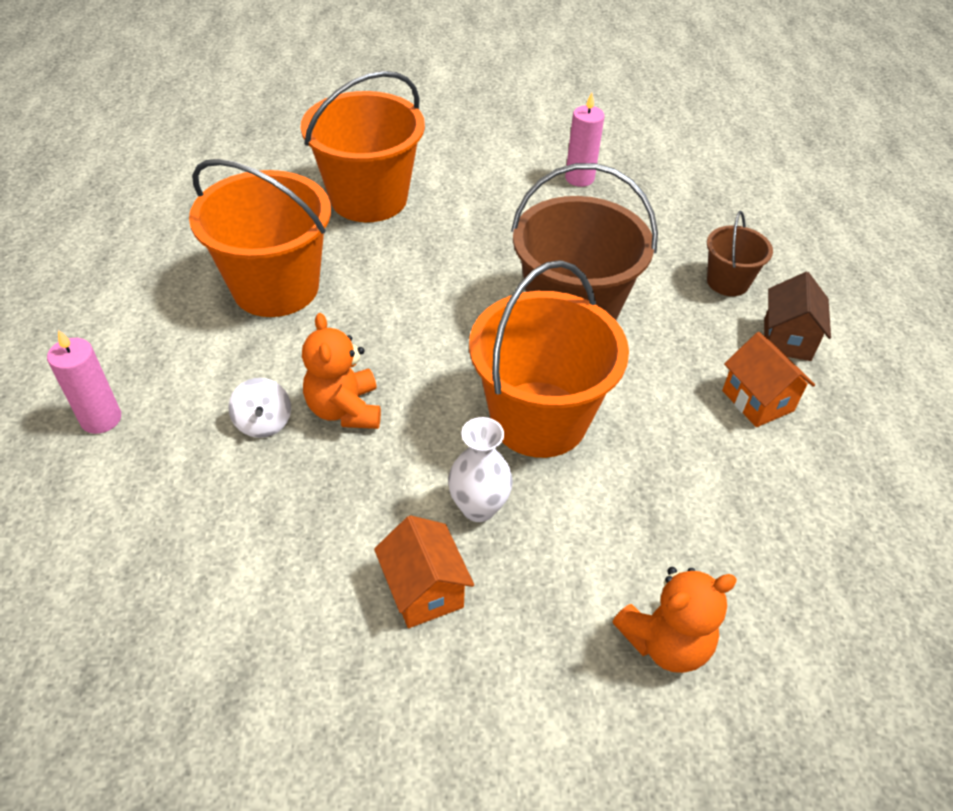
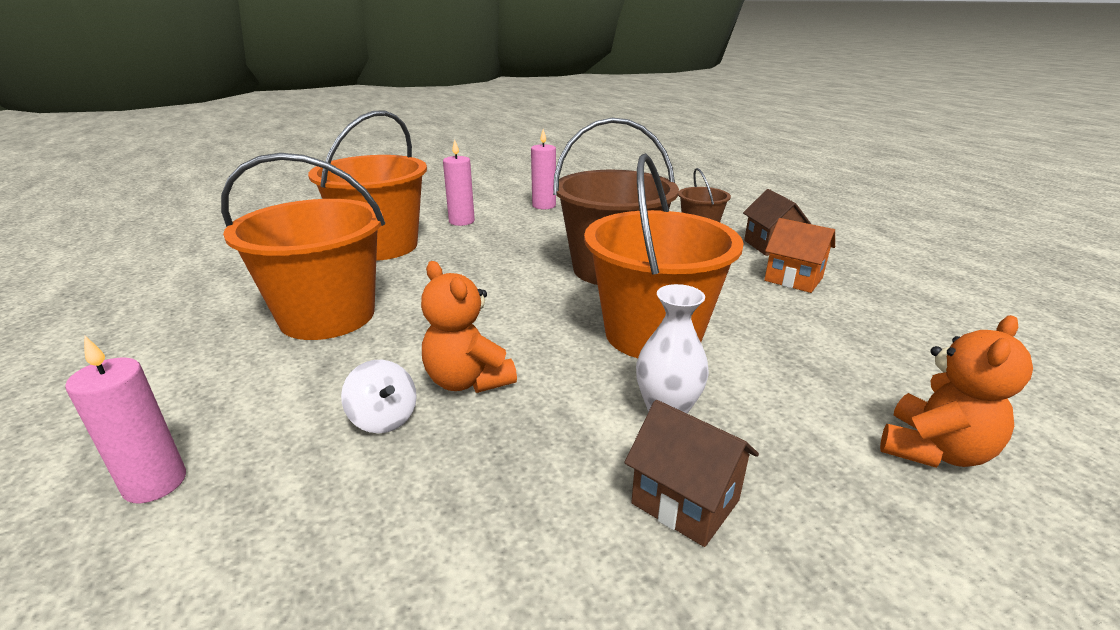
camera: 25 degrees left, 20 degrees down
(424, 590) = (685, 502): orange house -> brown house
(470, 180) = (461, 221): none -> pink candle

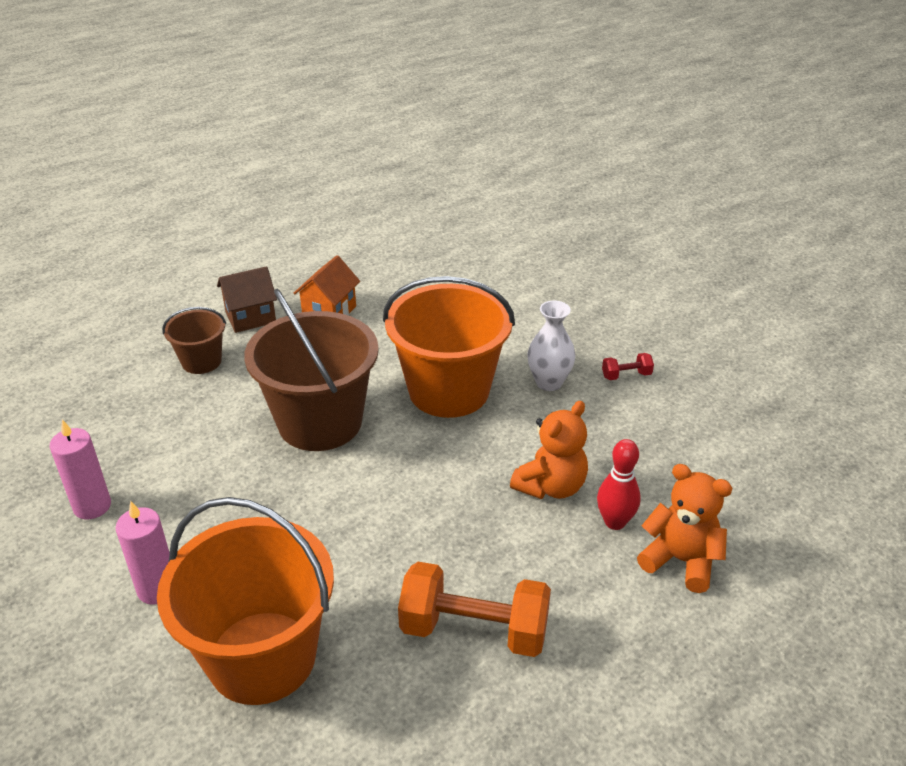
camera: 100 degrees left, 10 degrees up
(155, 483) = (734, 625): pink candle -> none
(327, 316) = (474, 630): orange bucket -> orange dumbbell
(384, 418) = (614, 522): white spinning top -> red bowling pin
(685, 502) = (626, 375): brown house -> red dumbbell
(933, 450) = (545, 290): orange teddy bear -> orange teddy bear (680, 560)

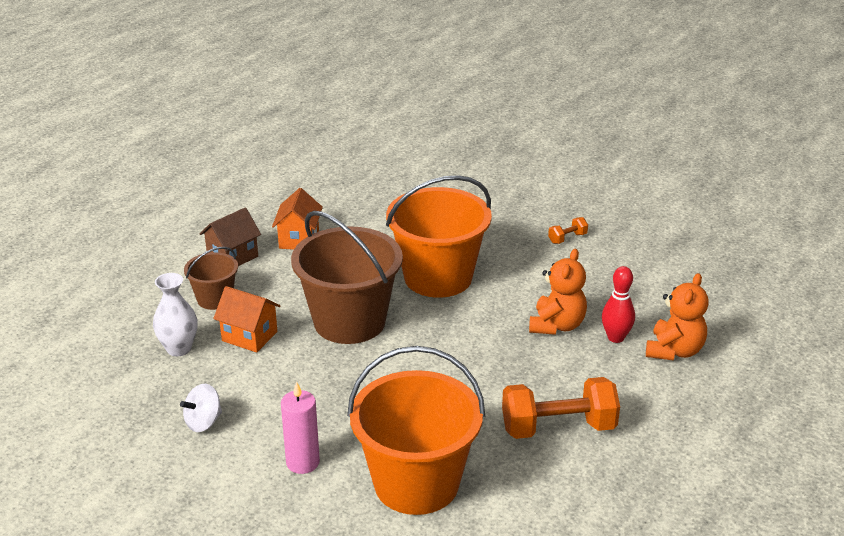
camera: 20 degrees left, 5 degrees down
(92, 506) = (203, 422): pink candle -> white spinning top
(206, 414) = (249, 336): none -> orange house
(549, 382) = (512, 255): white vase -> white vase (179, 348)
(626, 375) = (567, 238): red dumbbell -> orange dumbbell
(680, 560) = (674, 351): orange teddy bear -> orange teddy bear turned 105 degrees clockwise

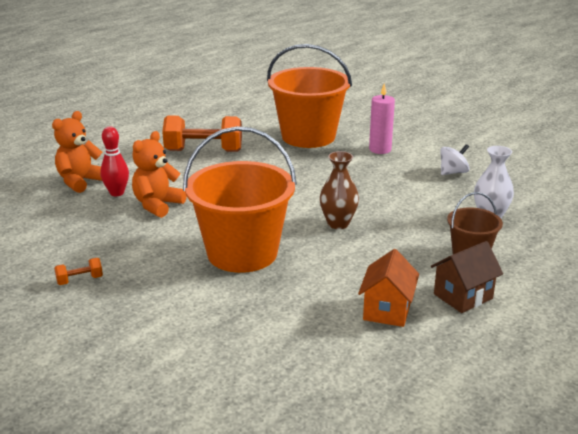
camera: 170 degrees left, 5 degrees down
(249, 336) = (429, 220): orange house -> none
(349, 321) = (338, 223): brown bucket -> brown vase

